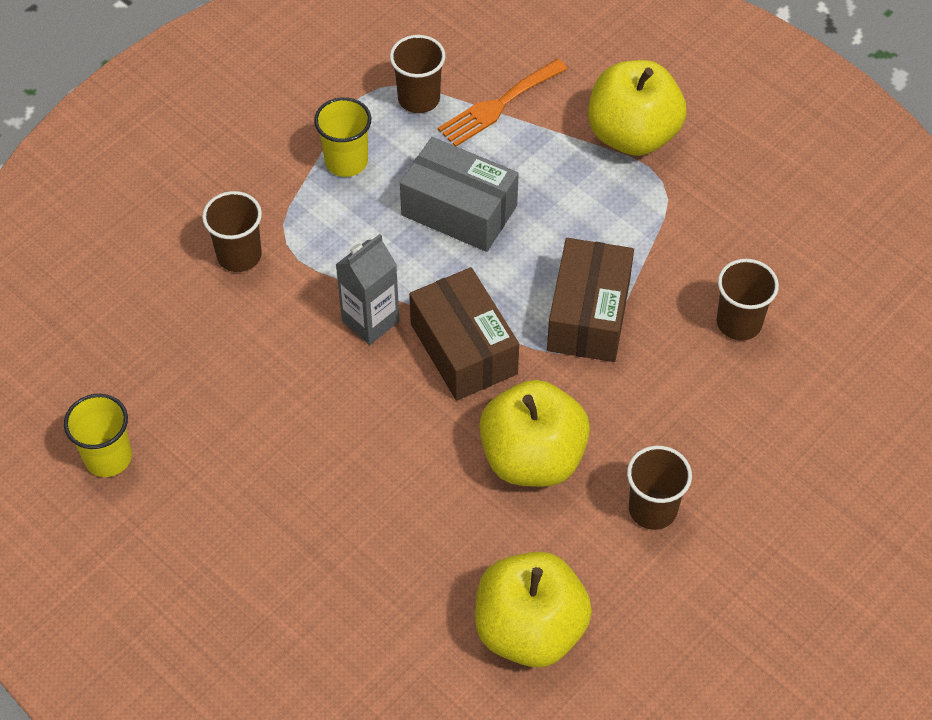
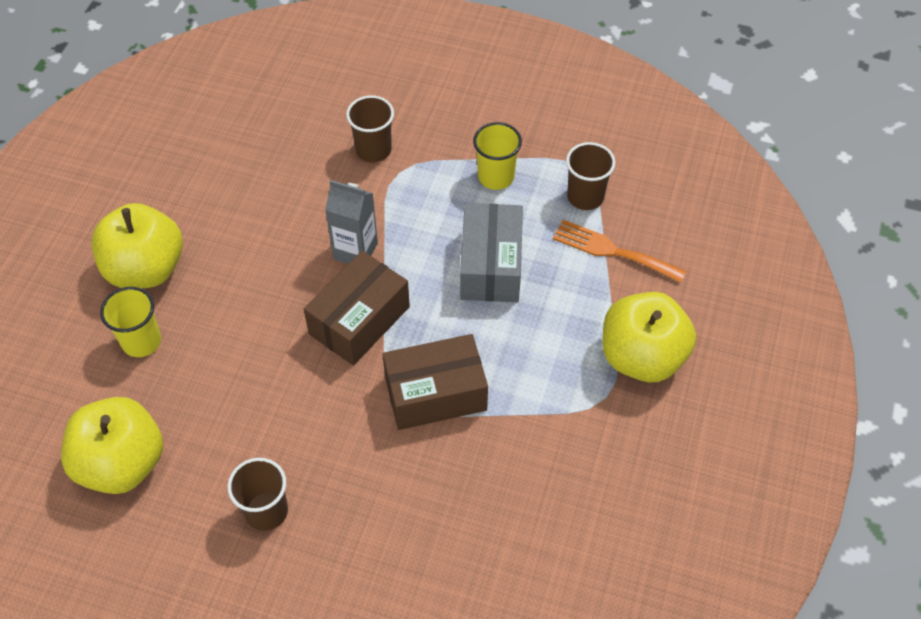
camera: 65 degrees right, 0 degrees up
(108, 457) = (169, 151): yellow cup -> yellow cup (141, 341)
(532, 458) = (279, 406): yellow apple -> yellow apple (145, 269)
(739, 323) = (486, 511): brown cup -> none

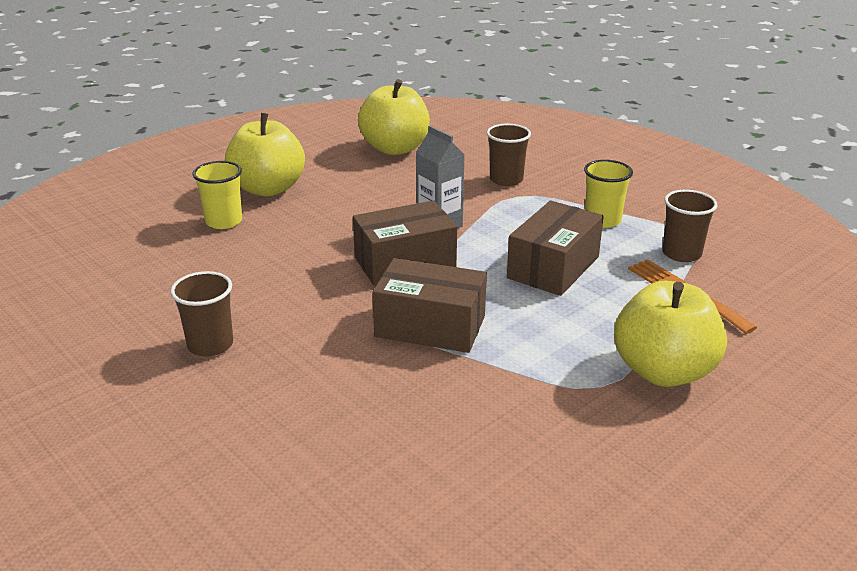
camera: 30 degrees right, 25 degrees down
(122, 463) = (135, 278): yellow apple -> yellow apple (395, 148)
(491, 266) = (553, 267): grey box -> brown box

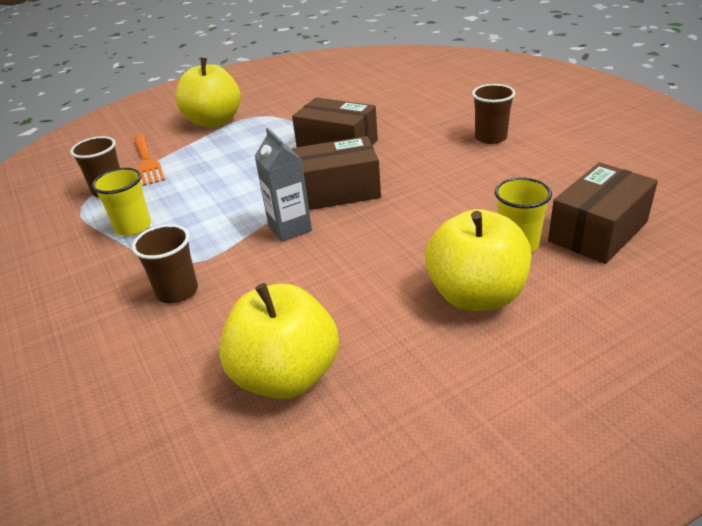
camera: 165 degrees left, 5 degrees up
(553, 267) = (220, 183): brown box -> brown box (598, 231)

